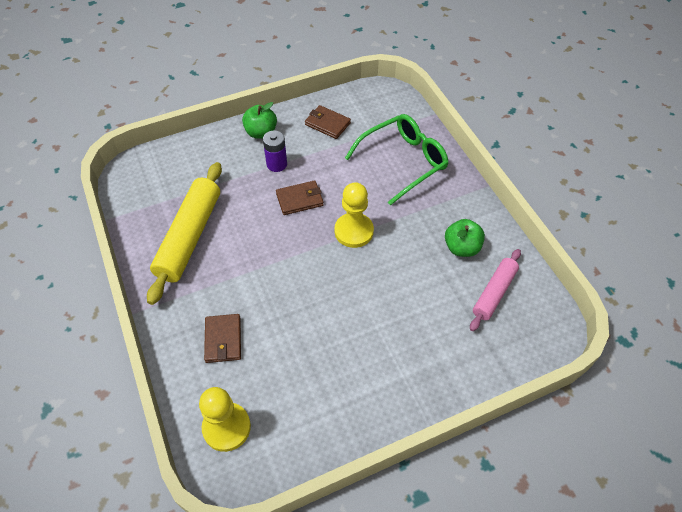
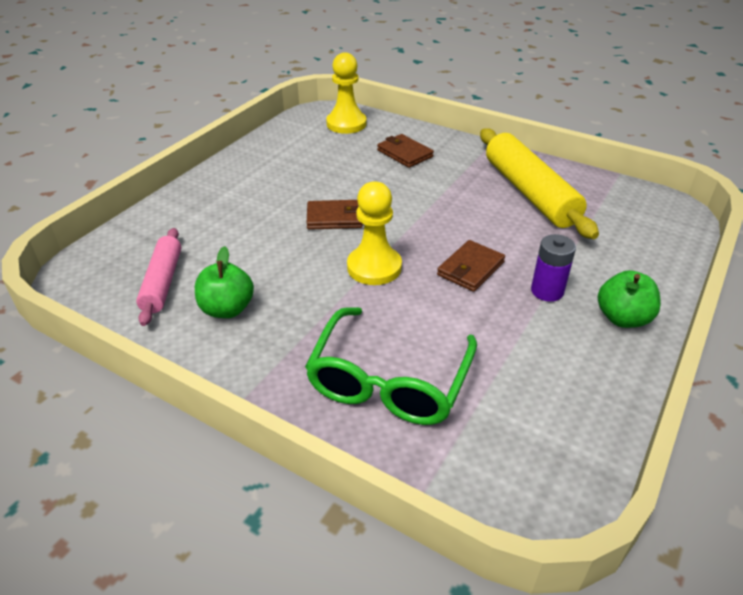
camera: 145 degrees right, 15 degrees down
(327, 124) = (559, 381): brown wallet -> brown wallet (335, 218)

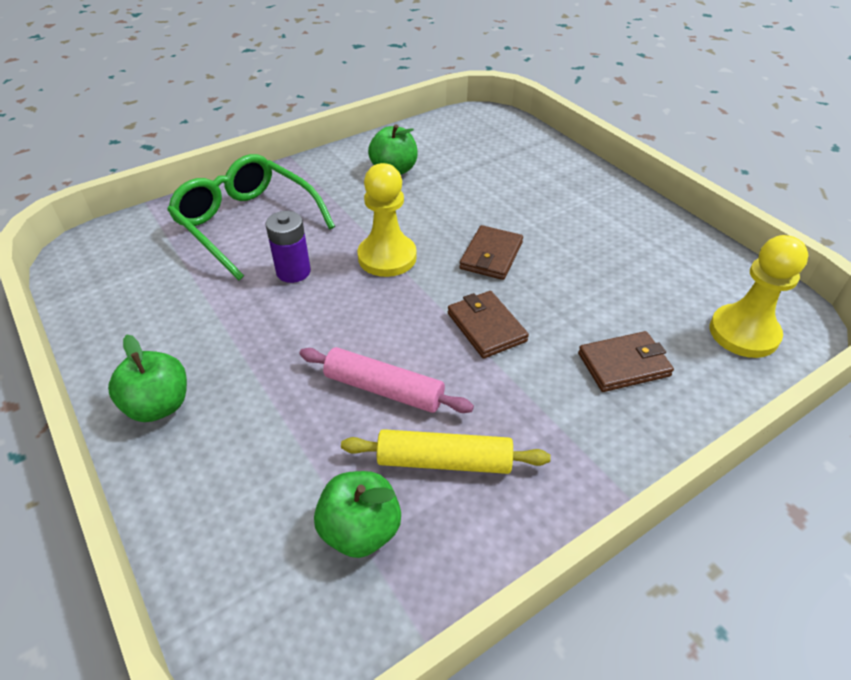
camera: 115 degrees right, 5 degrees up
(162, 282) = (452, 148): pink rolling pin -> pink rolling pin (384, 389)
(470, 269) = (332, 322): brown wallet -> brown wallet (486, 327)
(529, 193) = (444, 461): yellow rolling pin -> yellow rolling pin, size x0.59
(547, 291) = (249, 366): purple battery -> purple battery (293, 272)
(596, 206) = (360, 530): none -> green apple

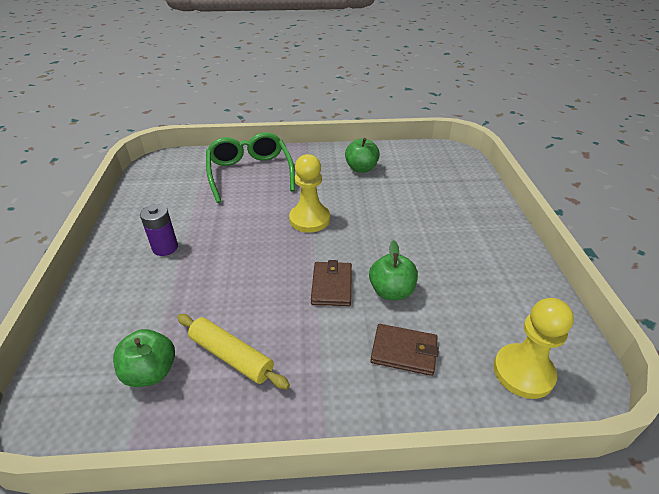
camera: 30 degrees right, 5 degrees down
(159, 405) = (121, 254): green apple -> green apple (391, 291)
(293, 272) = (250, 208): purple battery -> purple battery (165, 248)
(384, 389) = (237, 296): pink rolling pin -> none
(491, 256) = (376, 242): brown wallet -> none

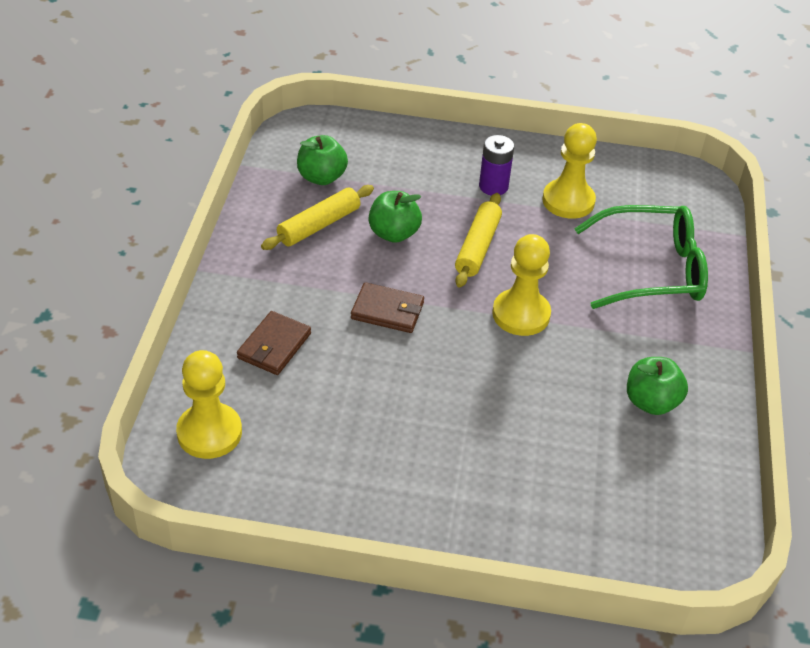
camera: 100 degrees right, 5 degrees up
(182, 209) = (568, 201): none -> yellow pawn
(243, 247) = (477, 247): none -> yellow rolling pin
(391, 291) = (361, 360): green apple -> green apple (393, 233)

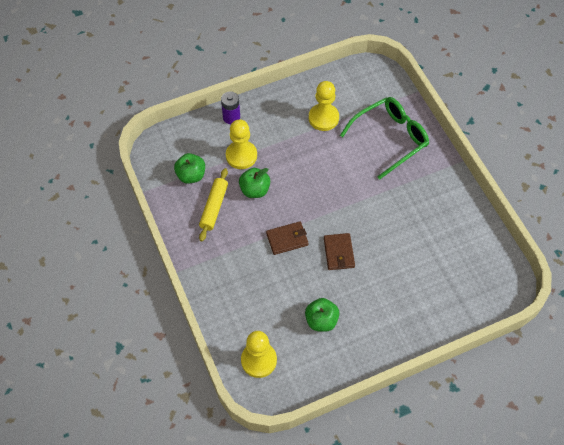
camera: 30 degrees left, 15 degrees up
(274, 346) = (250, 293): brown wallet -> brown wallet (339, 253)
(477, 247) = (301, 174): yellow rolling pin -> none
(493, 186) = (281, 130): purple battery -> purple battery (231, 117)
(521, 314) = (349, 202): yellow pawn -> yellow pawn (241, 156)
(651, 402) = (439, 217): green apple -> green apple (321, 320)

